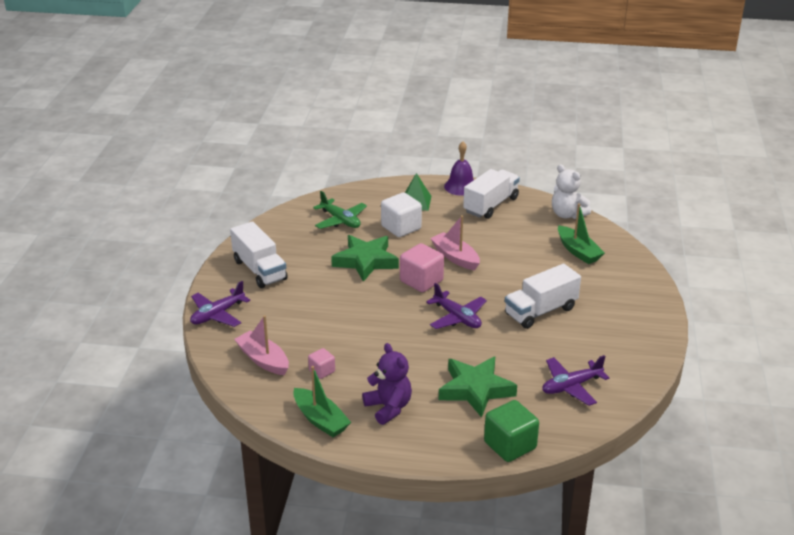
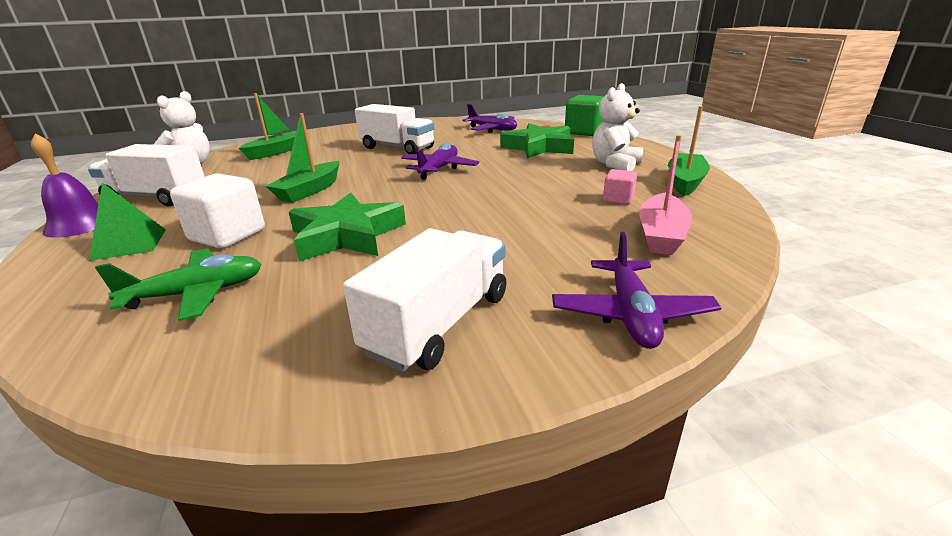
camera: 115 degrees left, 5 degrees down
(217, 314) = (630, 314): purple plane -> purple plane turned 75 degrees clockwise
(340, 220) = (197, 293): green plane -> green plane turned 45 degrees clockwise
(388, 408) = (615, 164): purple teddy bear -> white teddy bear
(421, 281) = (378, 195): pink cube -> none
(455, 257) = (310, 190): pink boat -> green boat

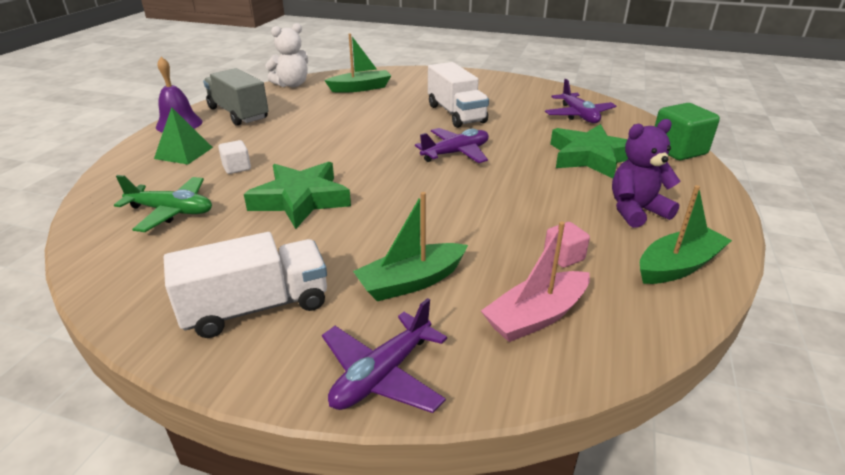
camera: 35 degrees right, 5 degrees up
(157, 197) = (238, 113): white truck -> grey truck
(228, 235) = (237, 168): white cube -> white cube, size x0.55
(310, 190) = (332, 142): green boat -> green boat (411, 281)
(615, 164) = (636, 211): white teddy bear -> purple teddy bear

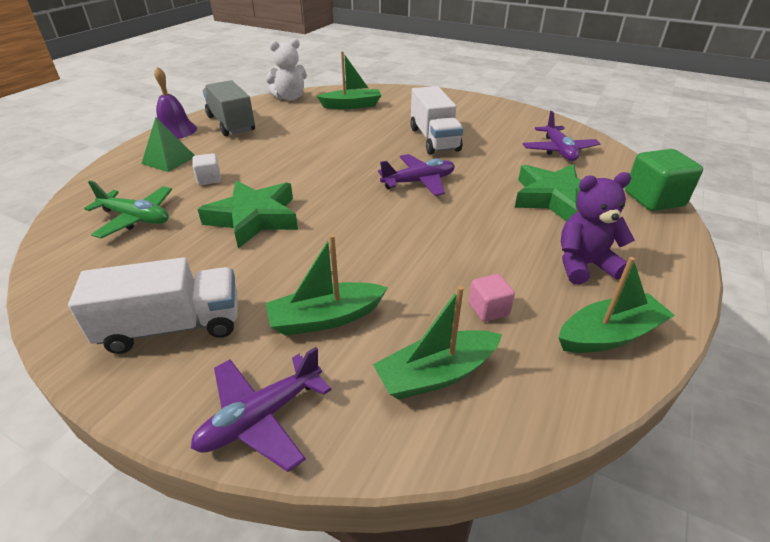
camera: 10 degrees right, 5 degrees up
(536, 316) = (437, 374): pink boat -> green boat

